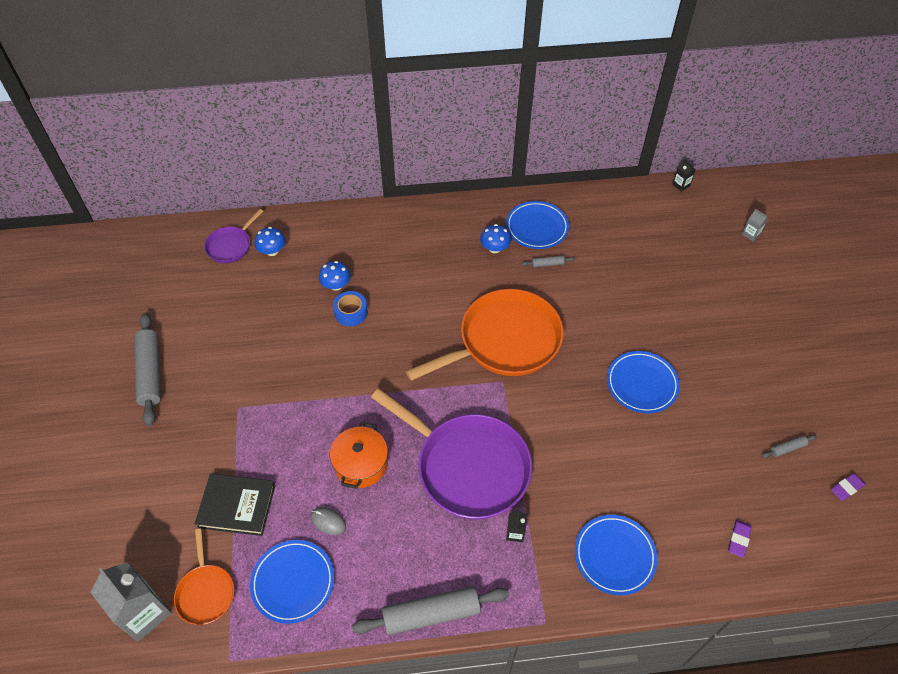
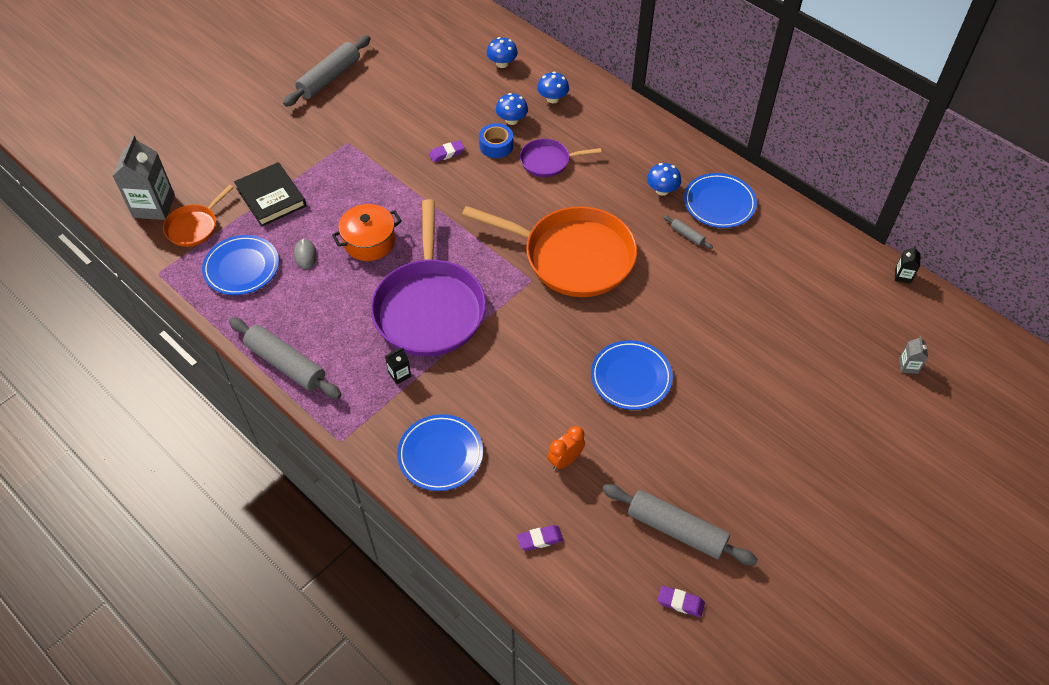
camera: 50 degrees right, 0 degrees up
(231, 246) = (480, 39): purple pan -> purple pan (548, 161)
(324, 349) = (447, 153): none -> purple eraser
(342, 247) = (552, 98): none -> blue mushroom
(682, 475) = (565, 460): none -> orange clock
(787, 448) = (676, 529): grey rolling pin -> grey rolling pin, size x2.26

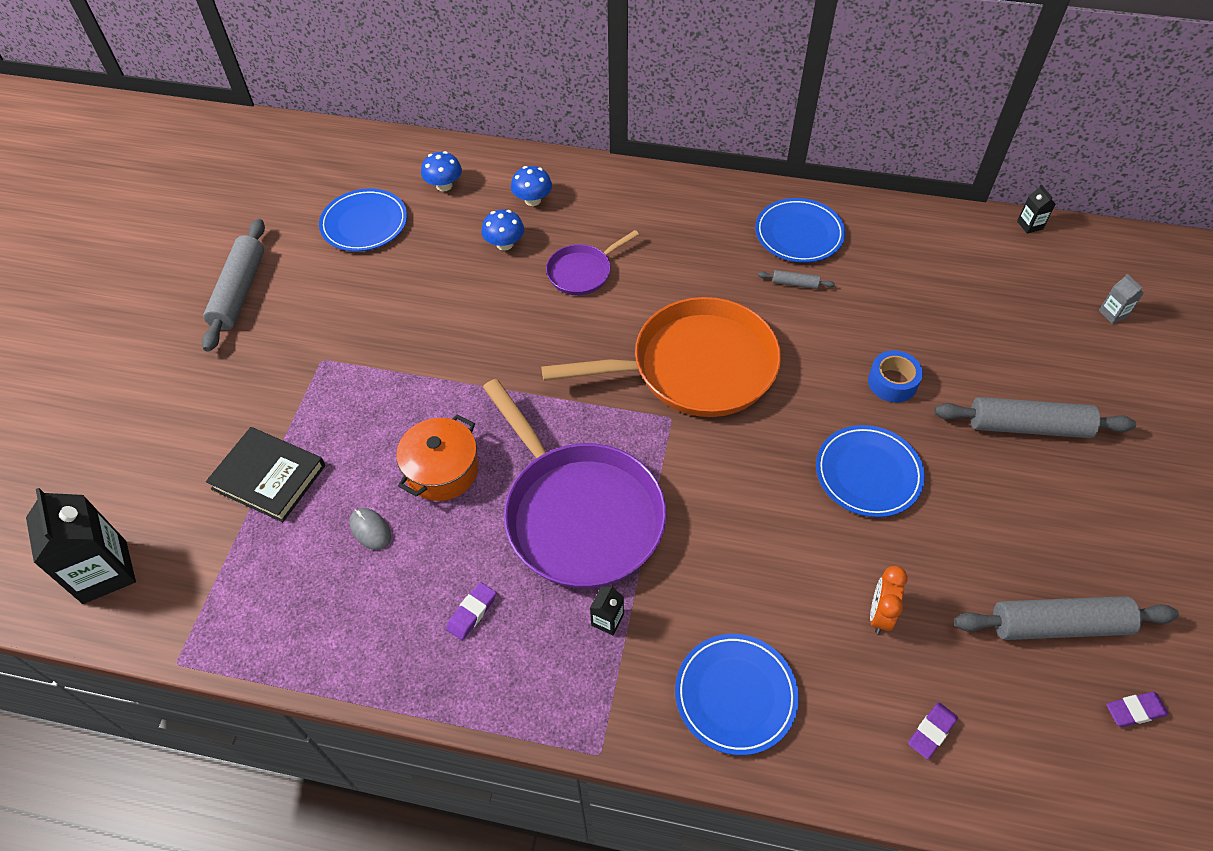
camera: 30 degrees left, 0 degrees up
(154, 206) = (105, 572): grey carton -> black carton
(194, 227) = (186, 570): orange pan -> none
(241, 268) = (294, 592): blue plate -> blue plate (364, 224)
(286, 364) = (451, 690): grey rolling pin -> grey rolling pin (1028, 426)
(447, 153) = (457, 317): purple eraser -> purple eraser (472, 613)
(496, 146) = (509, 281): blue tape -> blue tape (892, 382)
(662, 190) = (730, 247): blue mushroom -> none

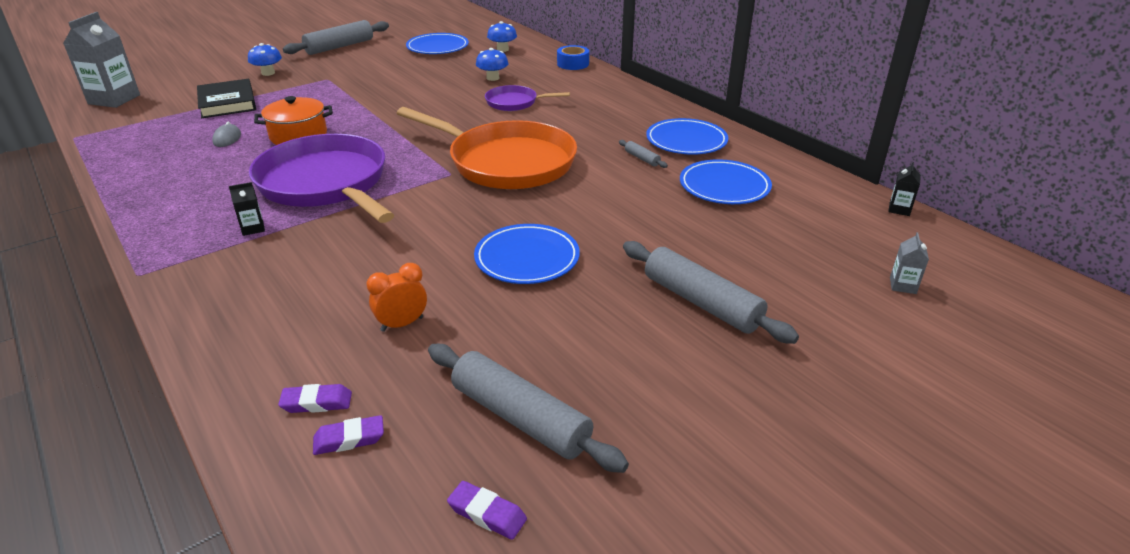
camera: 40 degrees right, 20 degrees down
(105, 572) = (114, 99): black carton -> grey carton
(472, 613) = (203, 188): purple eraser -> purple eraser (349, 439)
(532, 200) = (539, 69): blue mushroom -> blue mushroom (268, 73)
(579, 515) = (325, 183): purple pan -> purple pan turned 135 degrees clockwise
(735, 695) = (247, 300): blue plate -> blue plate (724, 186)
(892, 382) = (629, 228): blue tape -> blue tape (573, 64)

